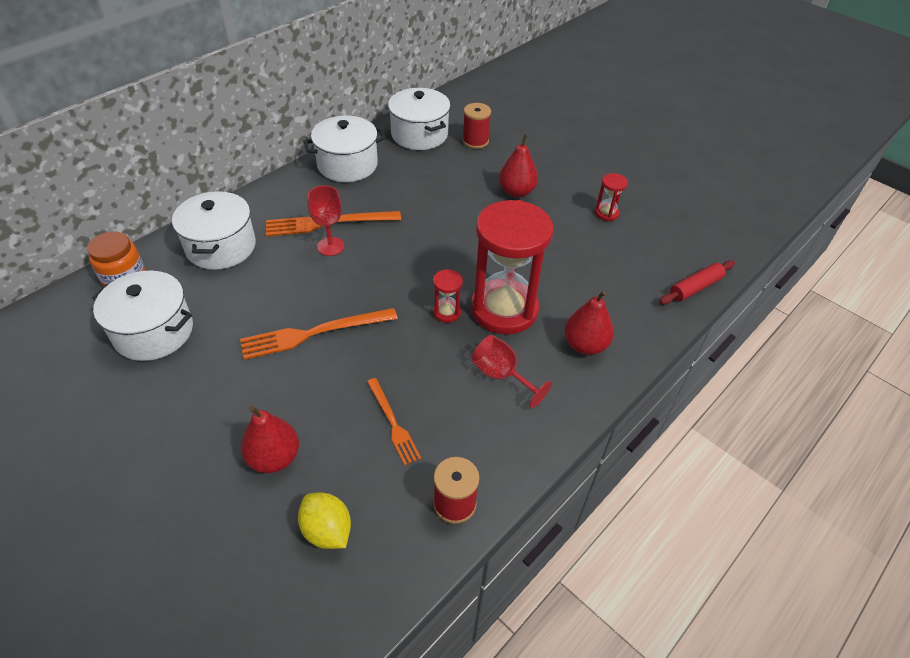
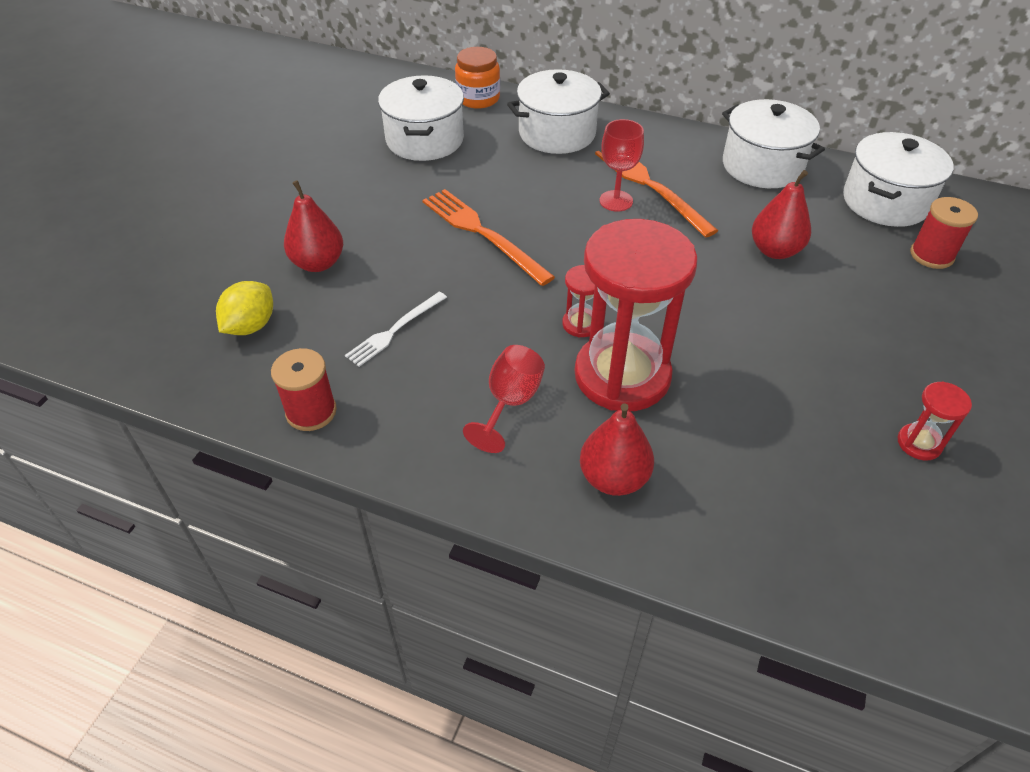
camera: 70 degrees right, 0 degrees up
(393, 423) = (395, 330): orange fork -> white fork
(516, 192) = (864, 327): red pear -> red pear (775, 250)
(695, 287) = (842, 606): red rolling pin -> none

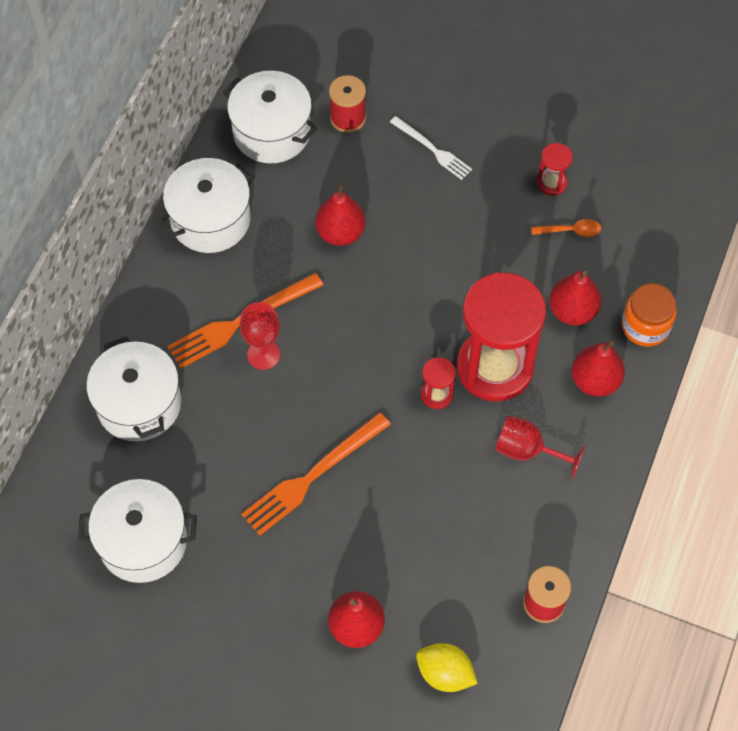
camera: 90 degrees left, 15 degrees up
(395, 330) = (447, 545): white fork -> white fork (432, 149)
(478, 98) = (57, 487): orange jar -> orange jar (645, 326)
(718, 458) = (572, 311): none -> red pear
(847, 462) = (571, 231): none -> orange spoon

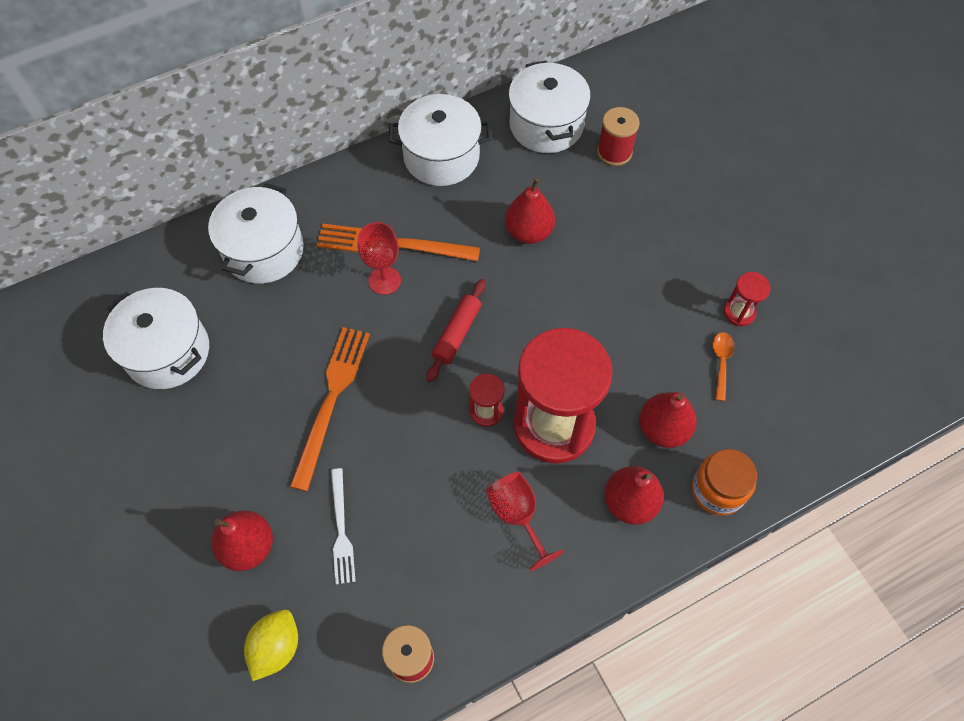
camera: 40 degrees right, 0 degrees up
(313, 476) = (331, 400): orange fork -> orange fork turned 105 degrees clockwise
(360, 353) = (457, 333): none -> red rolling pin
(432, 149) = (661, 219): white fork -> white fork (341, 529)
(445, 673) = (276, 647): yellow lemon -> yellow lemon turned 45 degrees clockwise
(571, 231) = (721, 362): orange spoon -> orange spoon turned 120 degrees counterclockwise

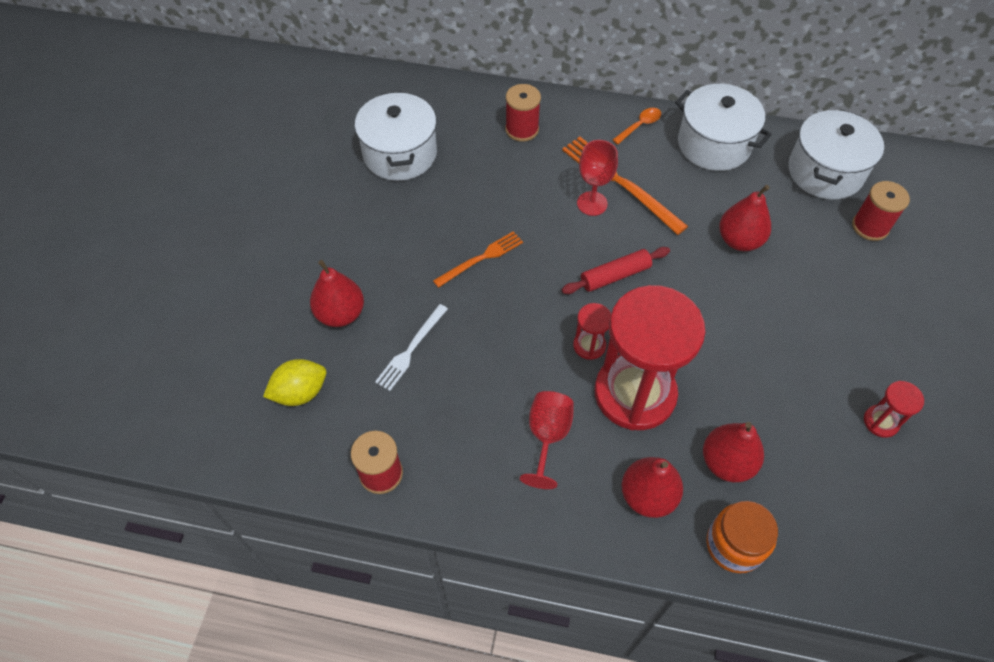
camera: 40 degrees right, 5 degrees down
(264, 250) = (522, 129): white pot -> red spool
(331, 400) = (481, 258): orange fork -> orange fork, size x0.62
(721, 362) = (827, 449): orange spoon -> orange spoon (640, 125)

